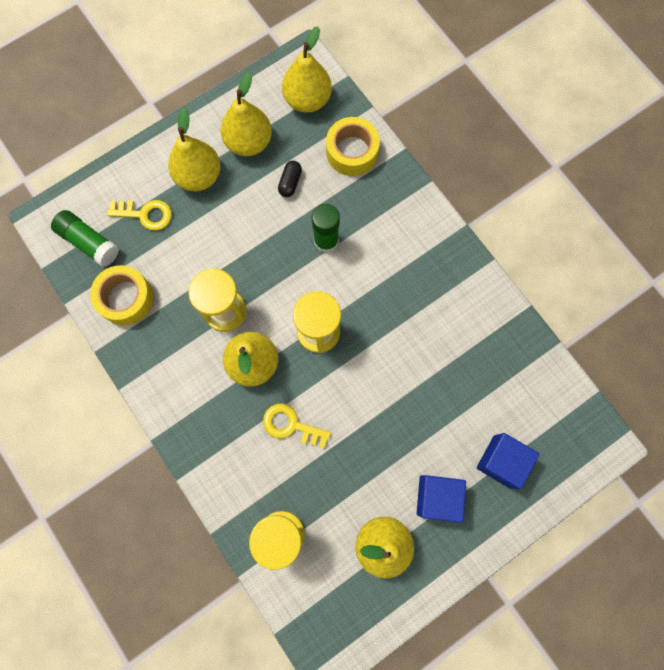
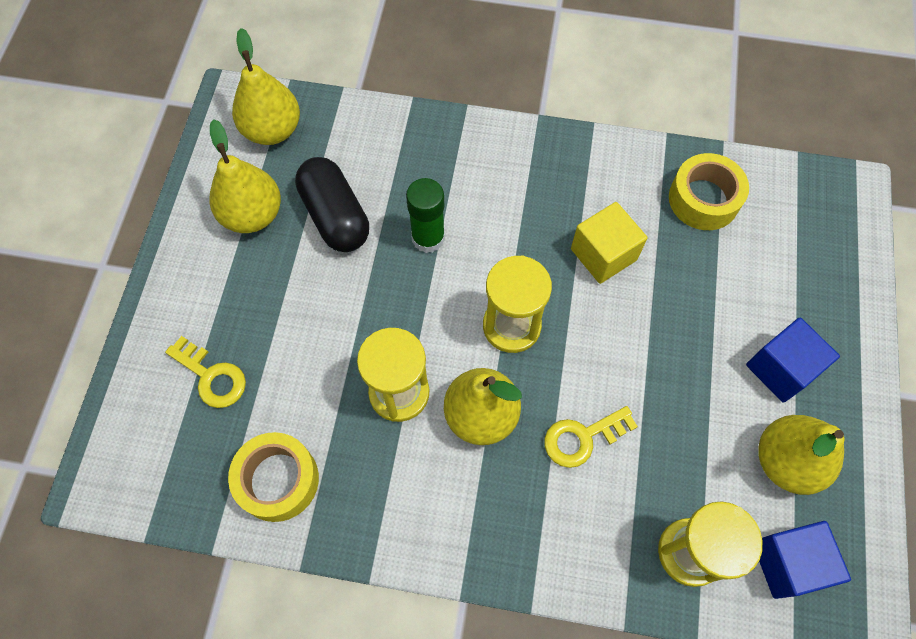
camera: 45 degrees left, 10 degrees down
(89, 242) = (175, 461): green glue stick -> none
(145, 214) = (211, 376): yellow key -> yellow key turned 75 degrees clockwise
(199, 176) = (232, 289): yellow pear -> none
(290, 182) = (335, 216): black capsule -> black capsule, size x2.05
(352, 152) = (366, 140): yellow tape -> yellow tape (703, 199)
(411, 341) = (603, 254): none -> yellow cube
(501, 461) = (794, 283): blue cube -> blue cube (788, 563)

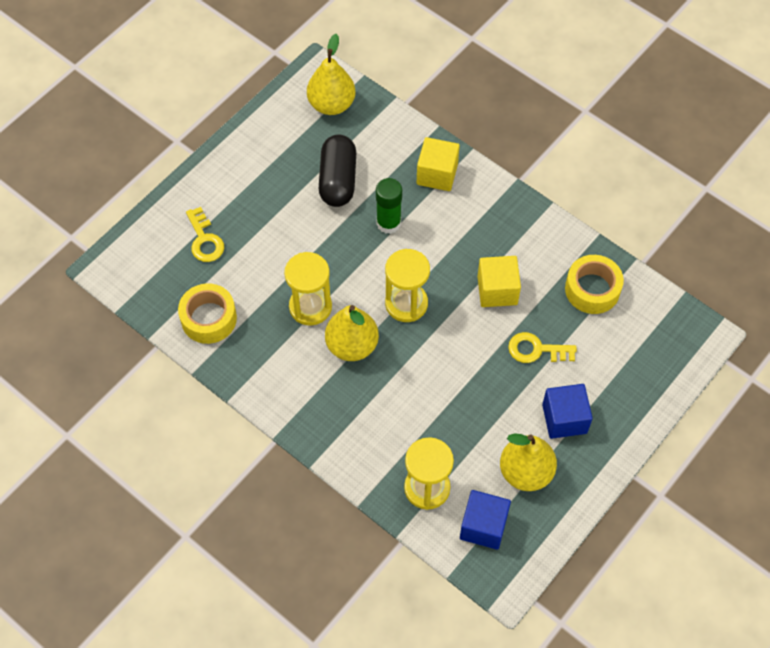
camera: 30 degrees right, 5 degrees down
(252, 215) = (286, 154): yellow pear -> none
(447, 153) = (437, 174): none -> yellow cube
(582, 438) = (406, 391): yellow key -> yellow key (536, 350)

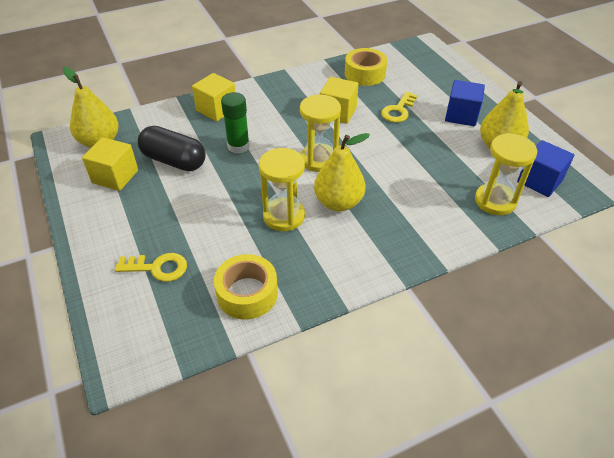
camera: 65 degrees left, 15 degrees down
(292, 146) = (115, 176): none -> yellow cube

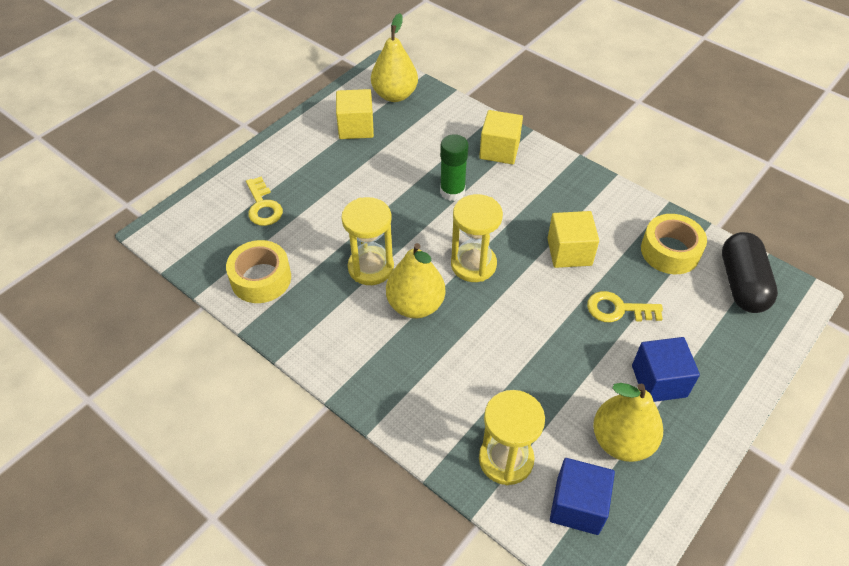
camera: 65 degrees right, 5 degrees up
(174, 161) = (400, 155): black capsule -> black capsule (742, 284)

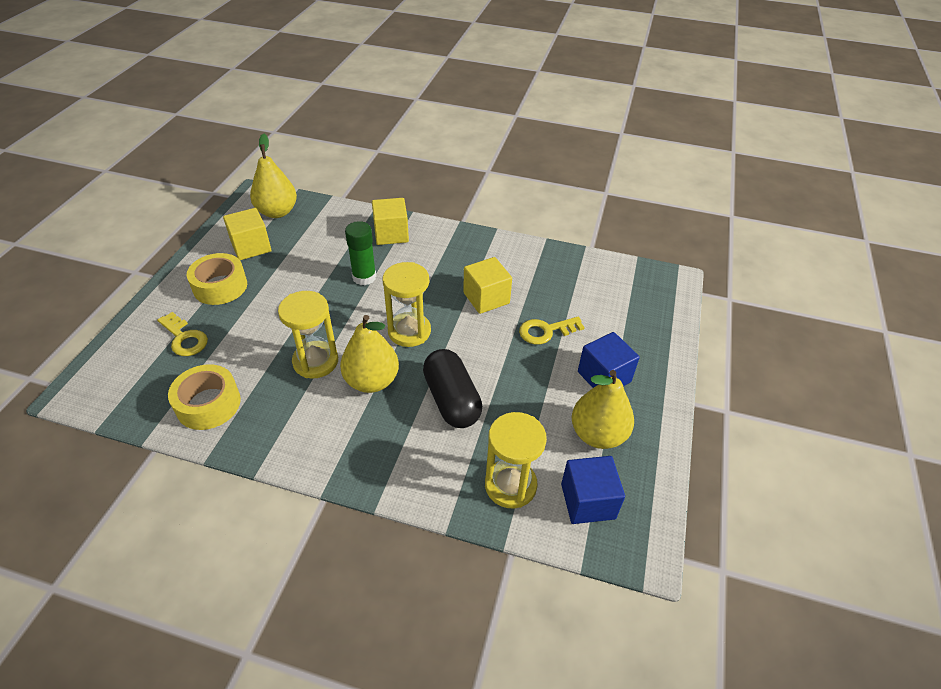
camera: 25 degrees left, 5 degrees down
(670, 251) = (565, 275): yellow tape -> yellow tape (220, 286)
(742, 284) = (629, 284): black capsule -> black capsule (451, 400)

